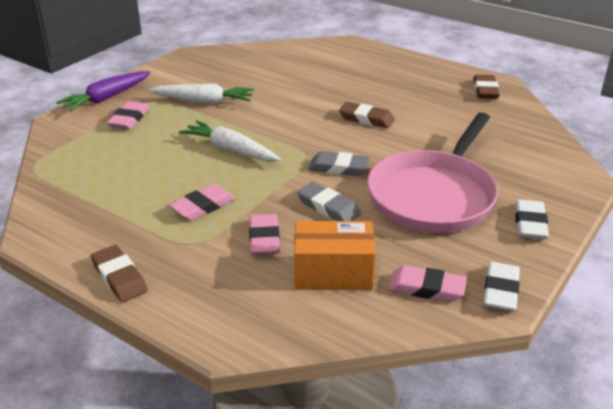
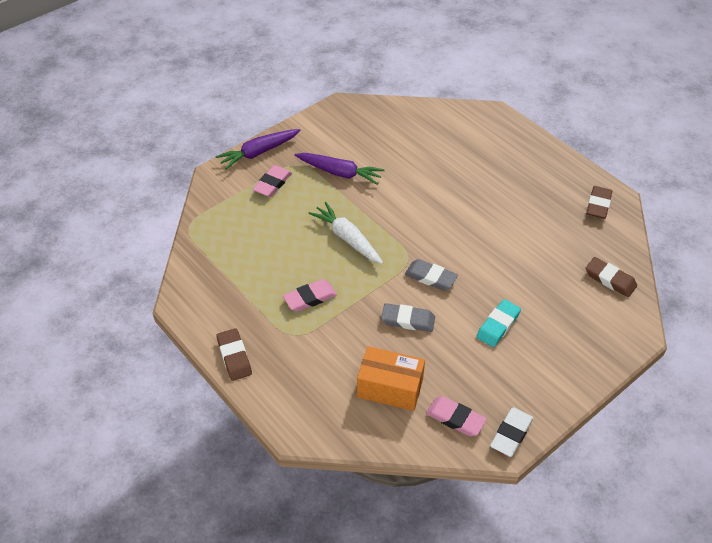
camera: 15 degrees right, 15 degrees up
(204, 101) = (340, 173): white carrot -> purple carrot
(264, 238) = (348, 342): pink eraser -> none
(328, 207) = (408, 320): grey eraser -> grey eraser turned 45 degrees counterclockwise
(366, 119) = (474, 222): brown eraser -> brown eraser (610, 279)
(433, 195) = (498, 325): pink pan -> turquoise eraser
(530, 223) = (565, 373): white eraser -> none

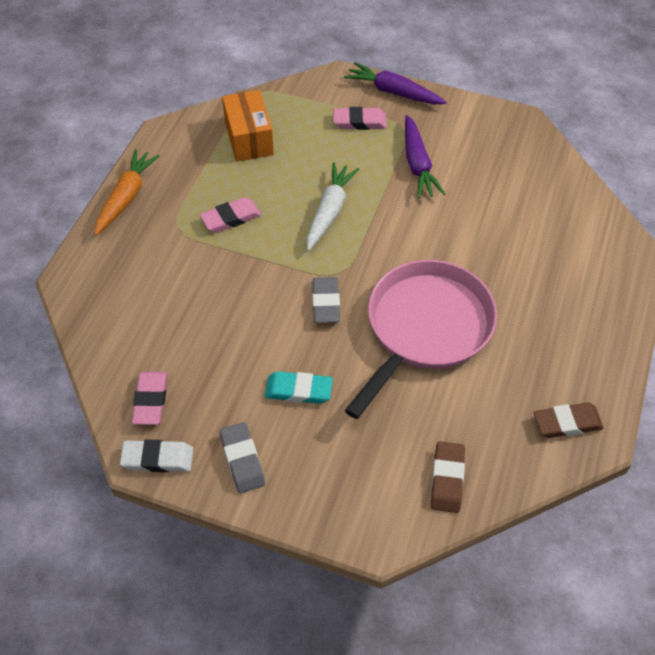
camera: 60 degrees right, 5 degrees up
(234, 356) = (126, 197): brown eraser -> orange carrot
(310, 298) = (231, 218): pink eraser -> pink eraser turned 60 degrees counterclockwise
(390, 388) = (158, 329): orange box -> orange box (249, 138)
(408, 320) = (254, 307): grey eraser -> grey eraser (242, 459)
(487, 235) = (425, 328): none -> pink pan

